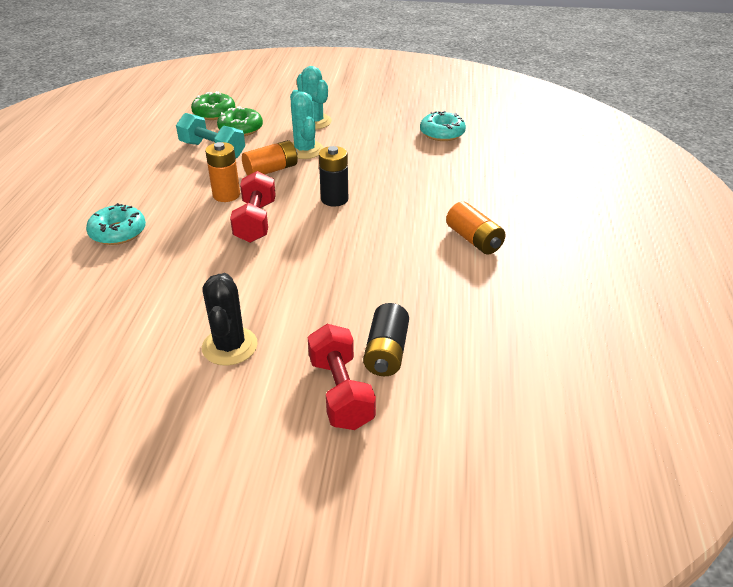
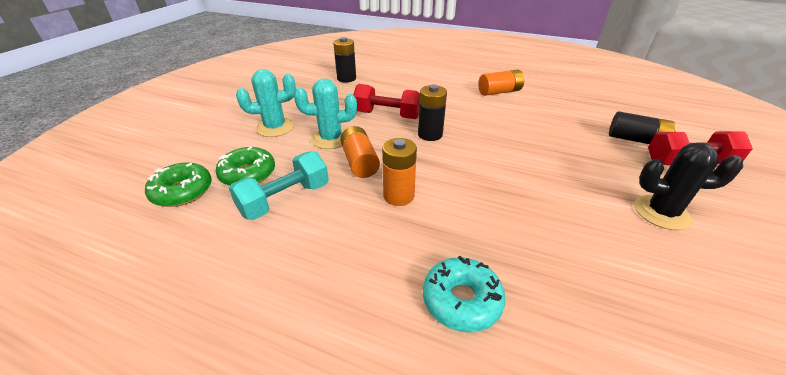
camera: 75 degrees left, 0 degrees up
(255, 221) = (457, 180): red dumbbell -> red dumbbell (387, 115)
(442, 133) = (346, 78): turquoise donut -> black battery

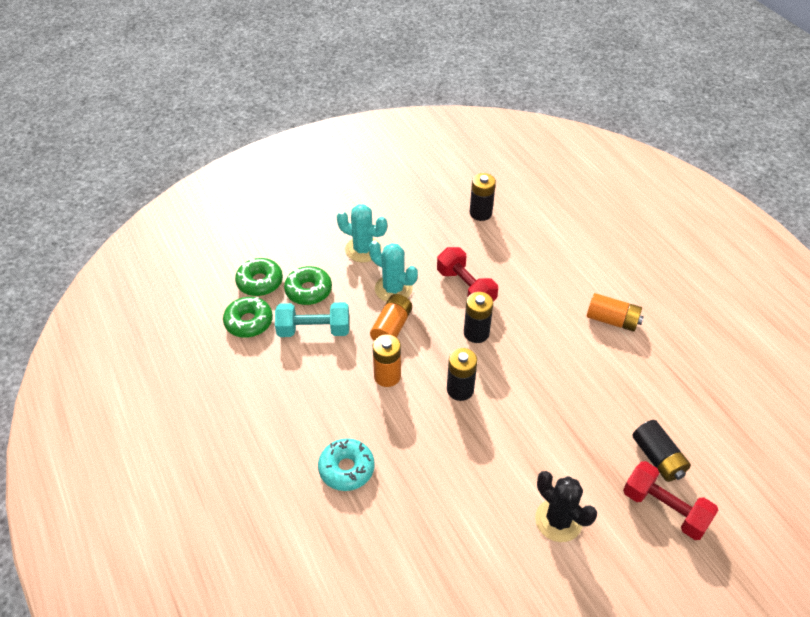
camera: 40 degrees right, 10 degrees up
(197, 230) = (249, 322): none -> green donut
(468, 172) = (460, 390): none -> black battery

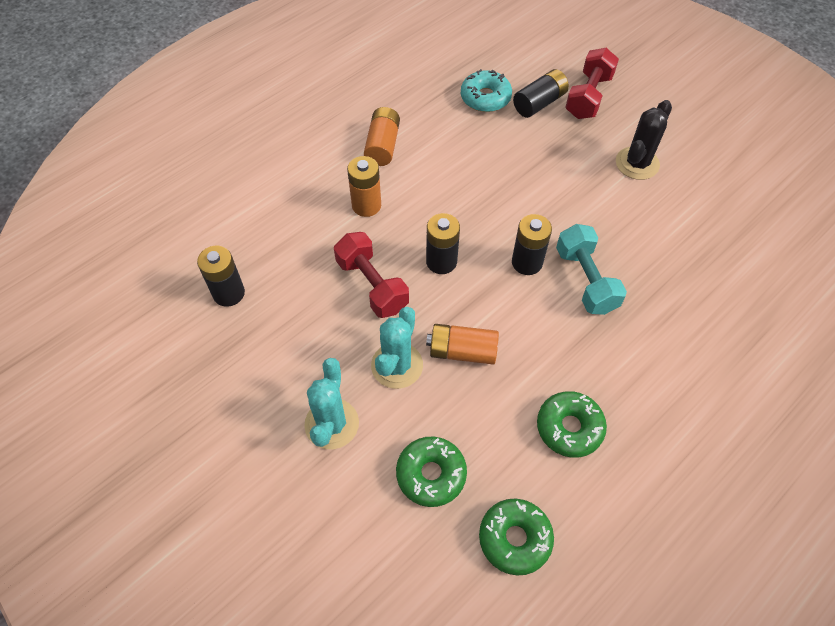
camera: 105 degrees left, 10 degrees up
(260, 282) = (434, 553): green donut -> green donut (569, 427)
(314, 330) = (498, 443): turquoise dumbbell -> turquoise dumbbell (585, 280)
(346, 469) = (674, 346): turquoise donut -> turquoise donut (485, 98)
(387, 376) = (537, 337): orange battery -> orange battery (366, 205)
(465, 288) = (372, 285): red dumbbell -> red dumbbell turned 75 degrees counterclockwise

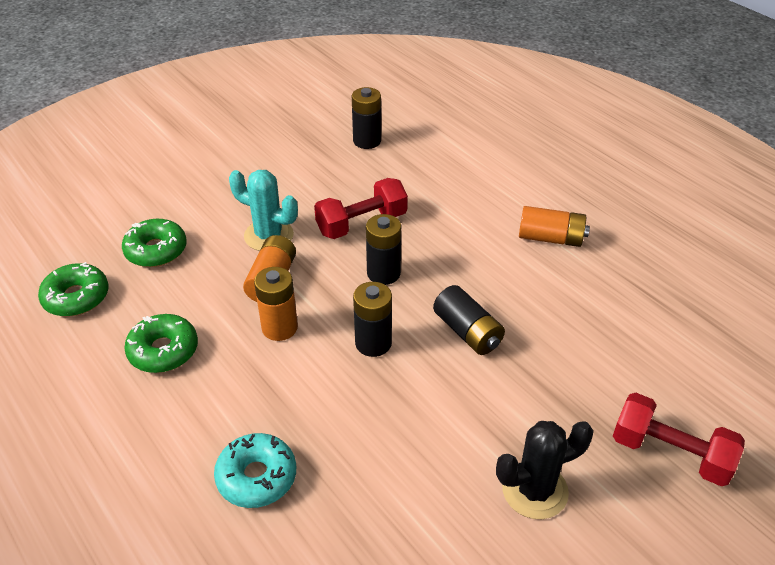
camera: 95 degrees right, 15 degrees down
(332, 424) = (224, 196): turquoise cactus -> none
(366, 205) = (463, 223): orange battery -> orange battery (279, 328)
(485, 98) = (646, 334): turquoise donut -> turquoise donut (257, 477)
(539, 103) = (645, 391): black battery -> black battery (467, 332)
(585, 280) = (340, 394): turquoise dumbbell -> none
(637, 163) = (534, 490): black cactus -> black cactus turned 60 degrees counterclockwise

